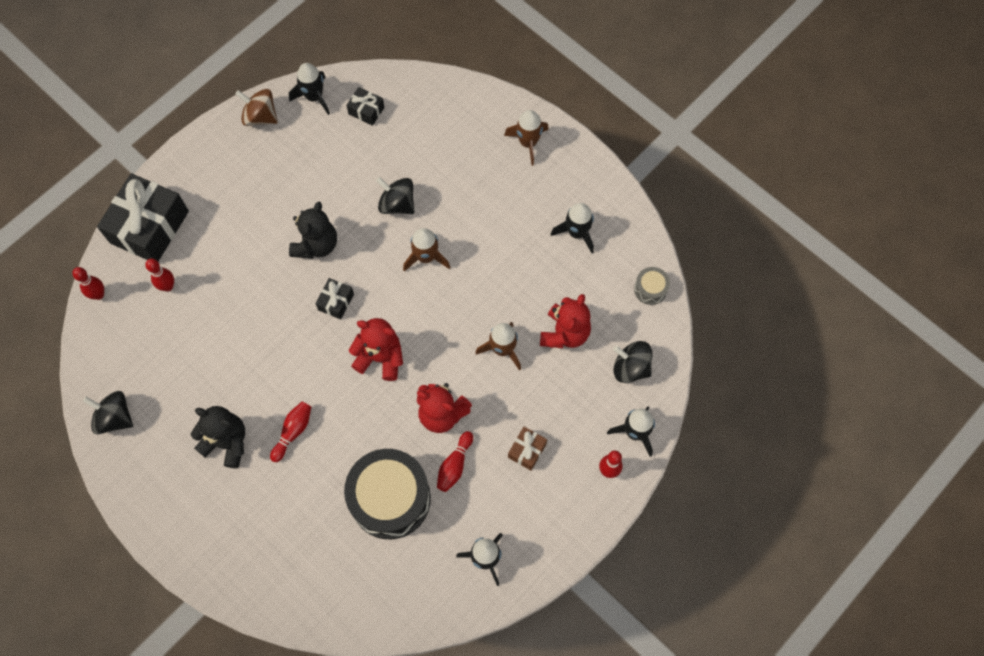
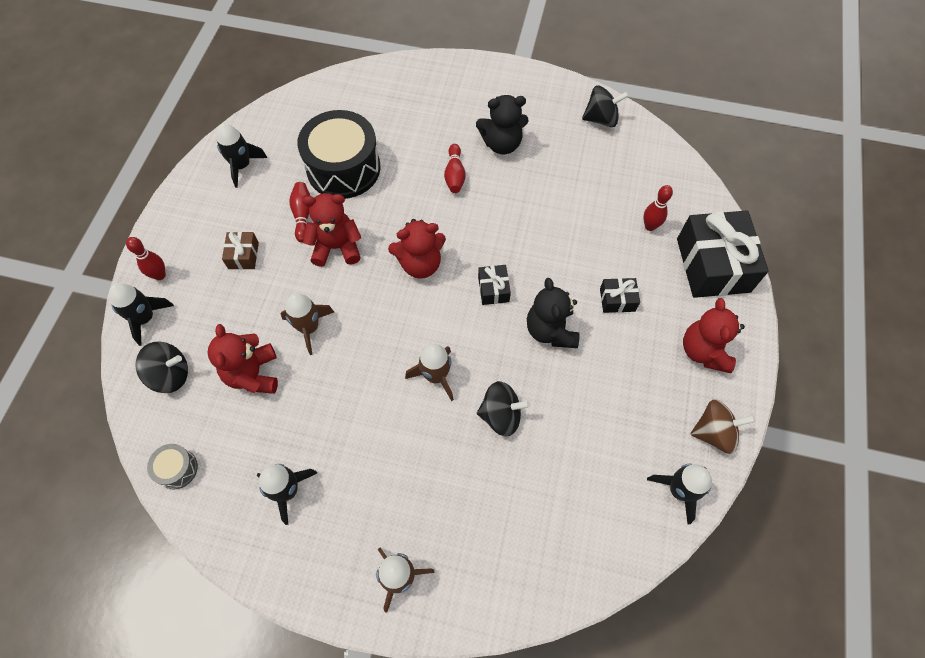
camera: 150 degrees right, 5 degrees down
(98, 294) = (699, 191): red bowling pin -> none
(217, 170) = (703, 351): none -> red teddy bear
(366, 111) = (610, 507): black gift -> black gift (617, 300)

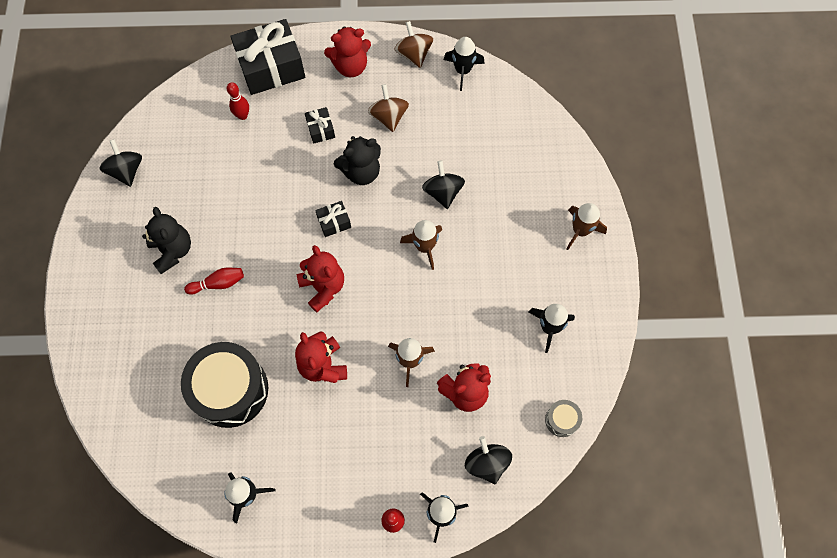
camera: 105 degrees left, 5 degrees up
(243, 255) = (352, 449): brown gift -> none
(303, 215) = (294, 409): red bowling pin -> none
(621, 378) = (389, 117): none -> brown spinning top

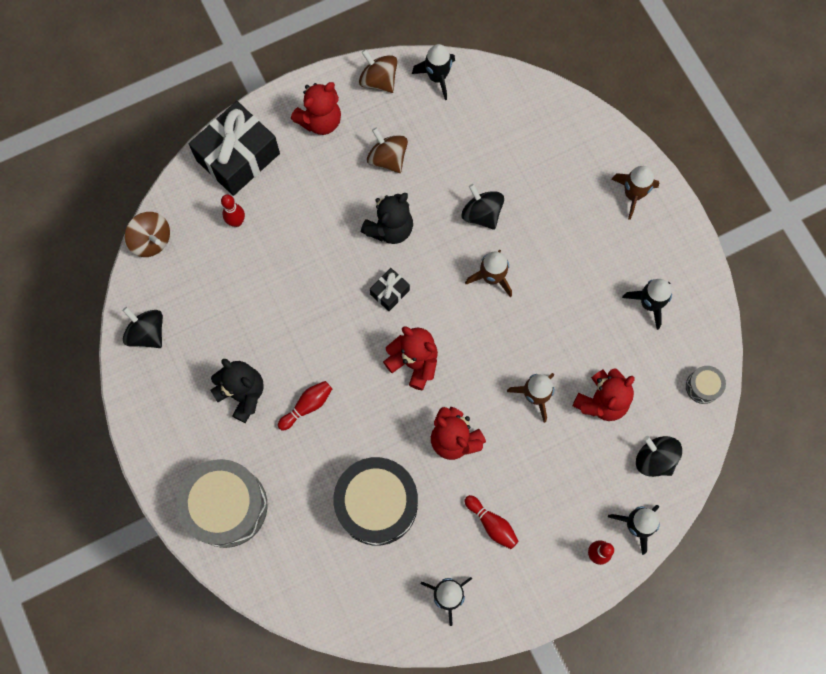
camera: 25 degrees left, 5 degrees up
(110, 334) = (226, 506): none -> grey drum
(170, 102) = (151, 240): none -> brown spinning top
(316, 452) = (492, 524): none -> red bowling pin
(320, 129) = (325, 202): black gift -> none

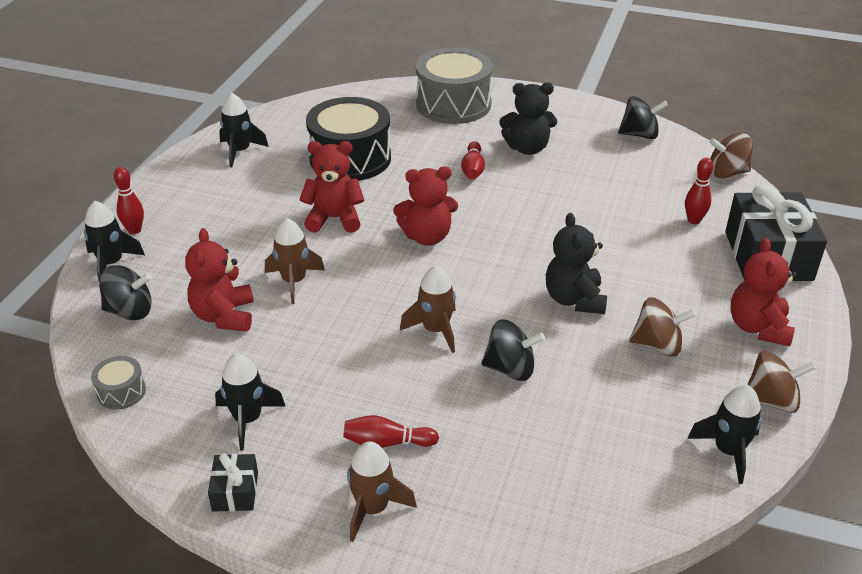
camera: 135 degrees right, 35 degrees down
(390, 292) = (509, 262): black gift -> black gift (235, 491)
(492, 524) = (245, 197): red bowling pin -> red bowling pin (387, 442)

